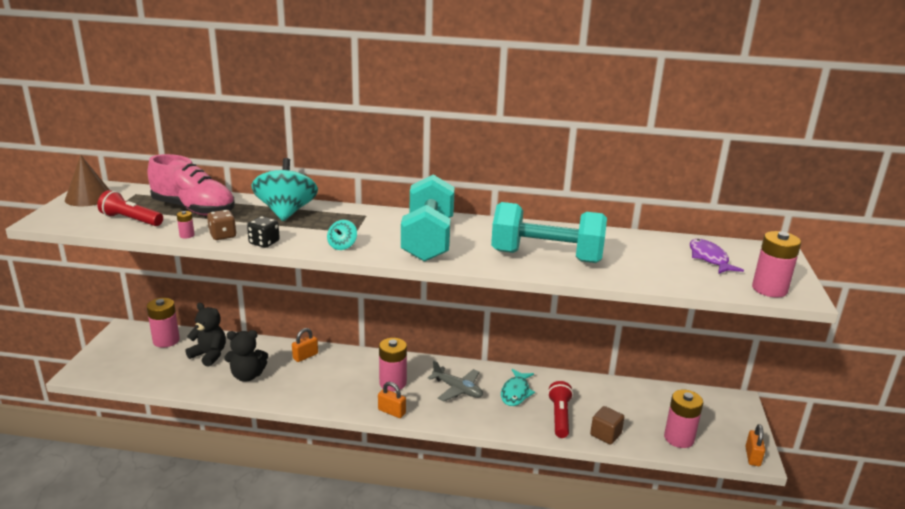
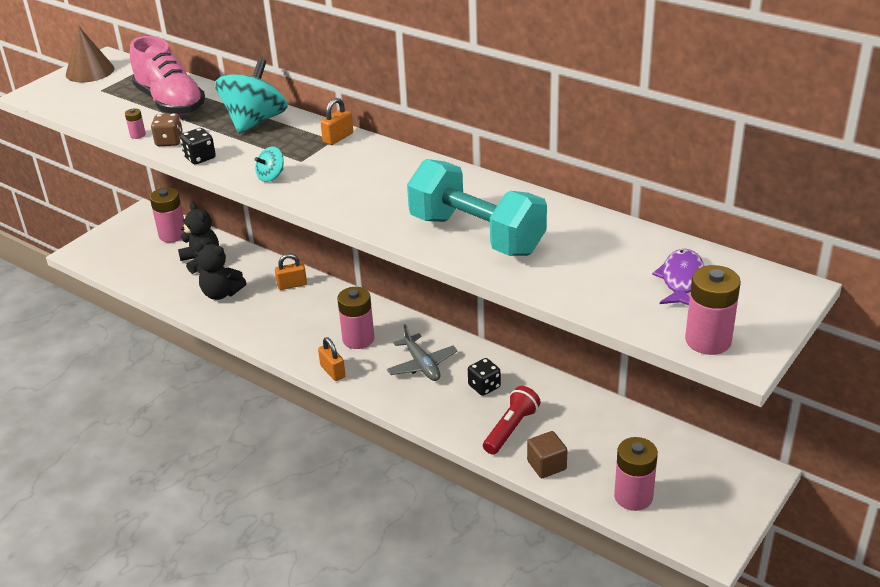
camera: 30 degrees right, 10 degrees up
(131, 220) = (104, 106): red flashlight -> none
(428, 240) = (367, 185): turquoise dumbbell -> none
(516, 392) = (484, 386): turquoise fish -> black dice
(752, 456) = (708, 547): orange padlock -> orange padlock (338, 138)

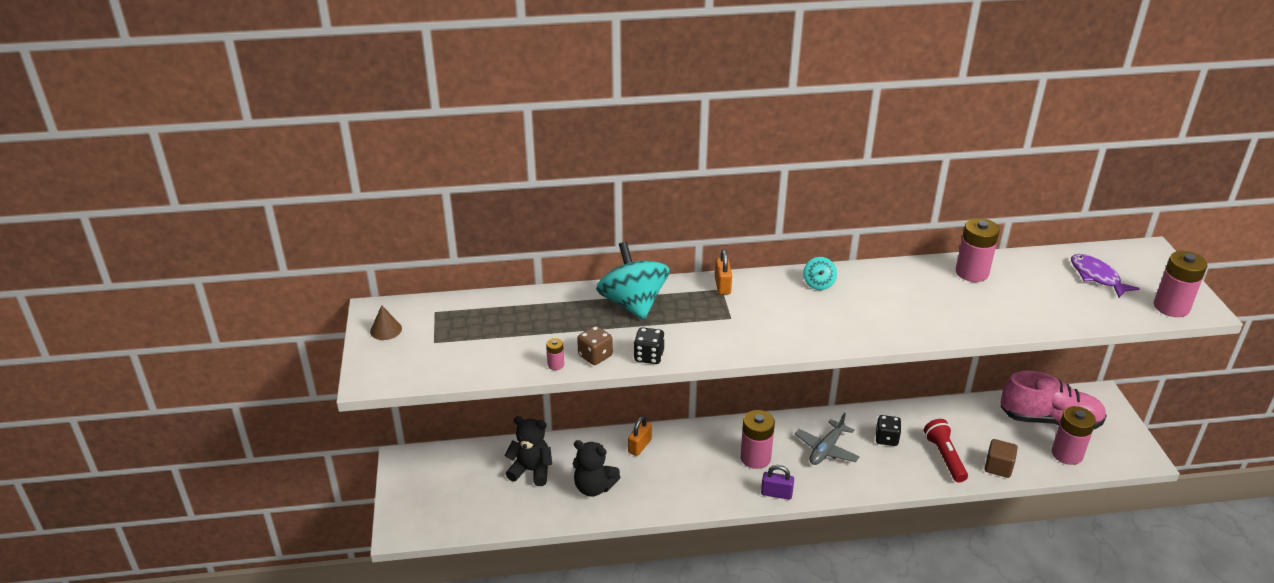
camera: 45 degrees left, 0 degrees up
(90, 71) = (386, 330): brown cone -> brown cone, size x0.57
(170, 103) = (526, 322): pink shoe -> pink shoe (1049, 420)
(173, 235) = (466, 463): pink battery -> pink battery (972, 273)
(221, 293) = (594, 487): black teddy bear -> black teddy bear turned 45 degrees clockwise
(271, 176) = (734, 342): turquoise spinning top -> turquoise spinning top (818, 284)
(332, 371) = (776, 493): orange padlock -> purple padlock
(422, 365) = (826, 449): grey plane -> grey plane turned 105 degrees clockwise
(476, 235) = (945, 310): turquoise dumbbell -> none

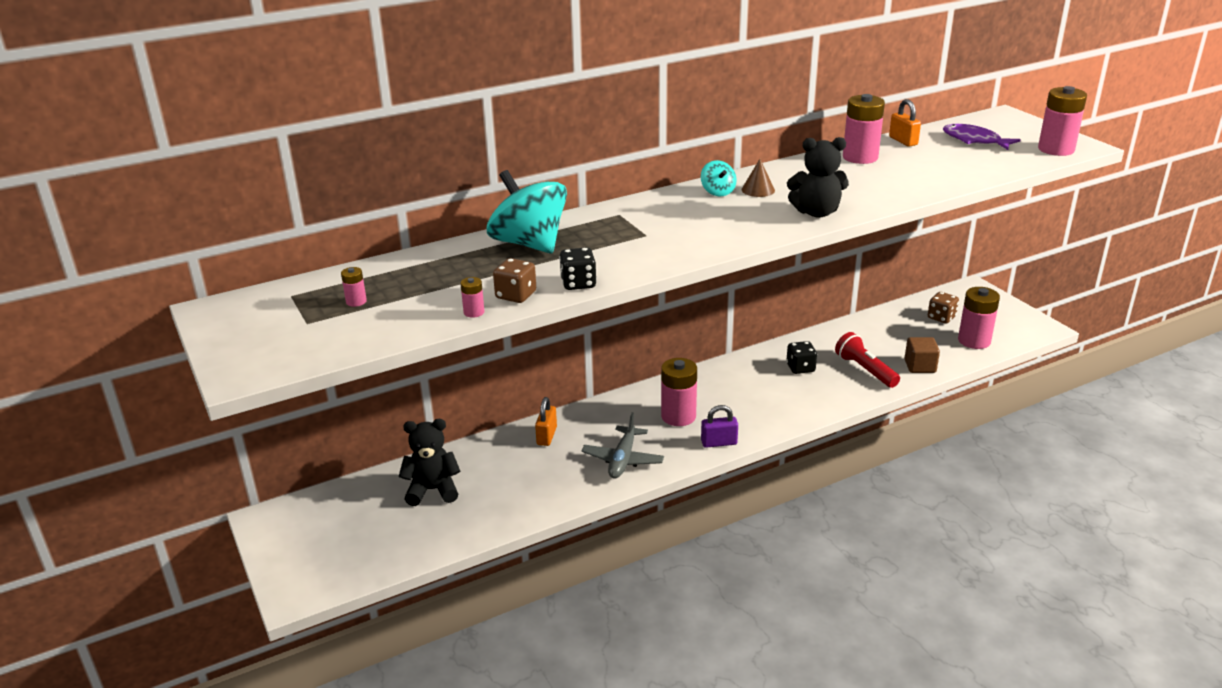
camera: 20 degrees left, 5 degrees down
(386, 330) = (236, 324): brown cone -> brown cone (758, 190)
(477, 330) = (356, 301): none -> pink battery
(594, 487) = (515, 488): black teddy bear -> black teddy bear (816, 212)
(722, 285) = (618, 211): orange padlock -> orange padlock (903, 141)
(826, 449) = (746, 391): grey plane -> grey plane (623, 459)
(1049, 420) = (941, 317): pink shoe -> brown dice

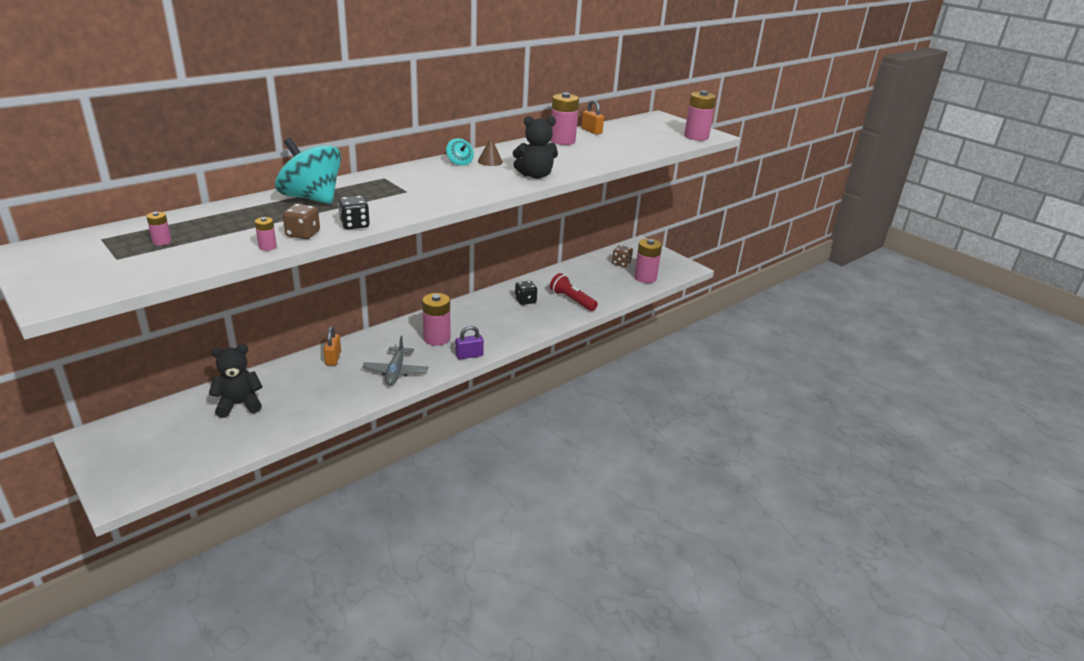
camera: 15 degrees left, 0 degrees up
(920, 366) = (610, 296): brown cube -> none
(974, 140) = (641, 131): purple fish -> none

